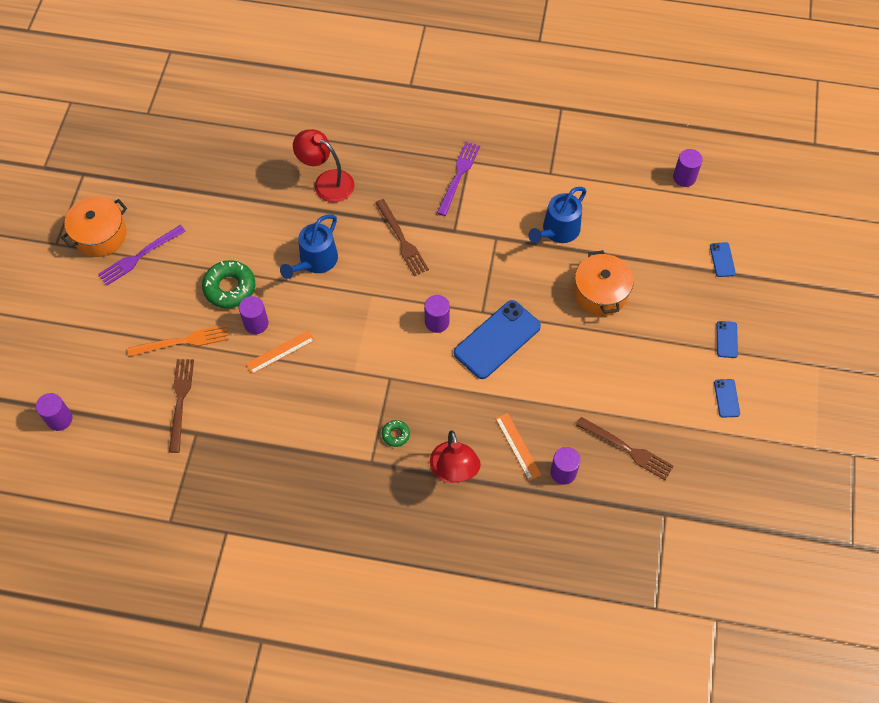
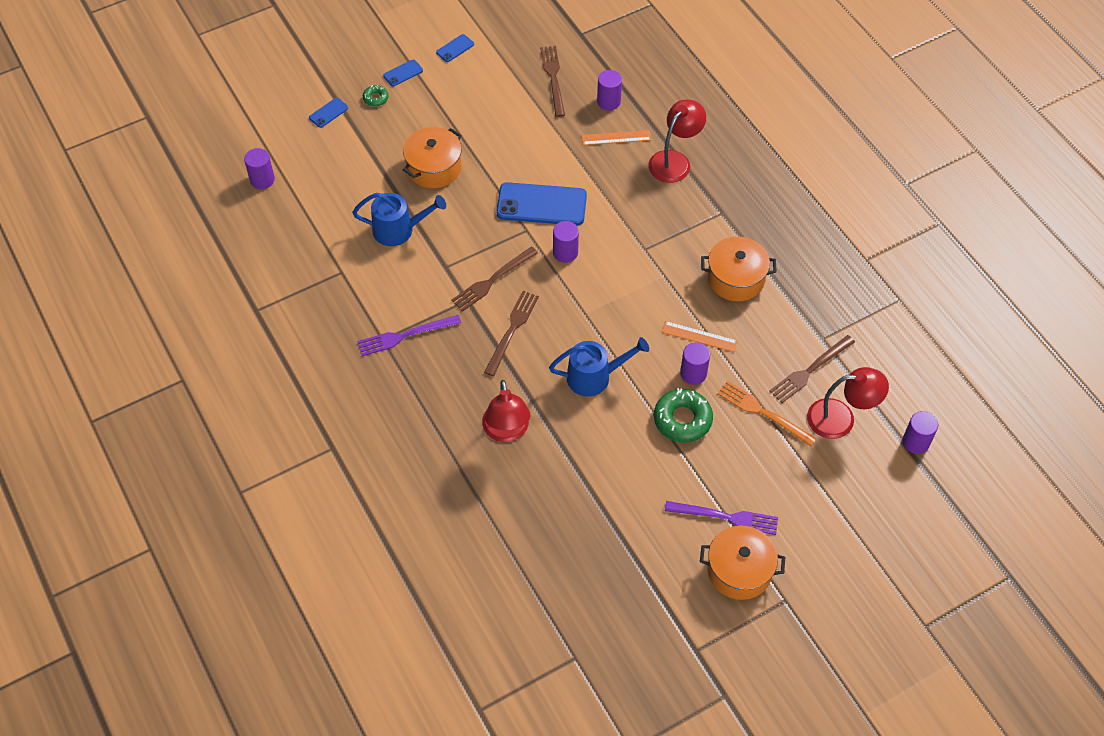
camera: 130 degrees left, 5 degrees down
(126, 387) = (841, 418): none -> red lamp
(302, 419) = (736, 278): none -> orange pot
(395, 434) = (684, 213): green donut -> green donut (375, 98)
(456, 258) = (492, 280): none -> brown fork
(518, 446) = (616, 138): orange ruler -> orange ruler turned 60 degrees clockwise

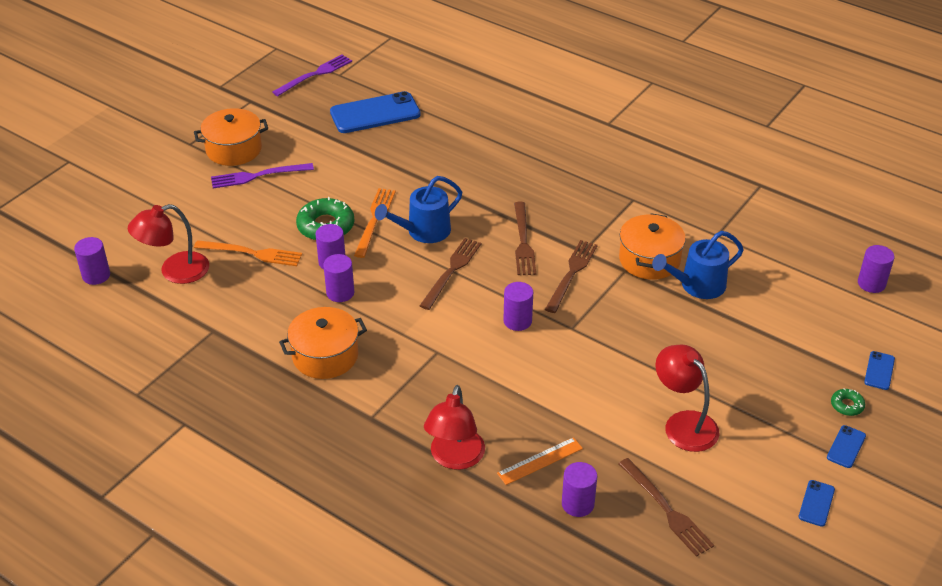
camera: 155 degrees right, 15 degrees down
(405, 335) = (615, 208): purple fork -> purple fork (315, 75)
(434, 168) = (715, 354): orange pot -> orange pot (649, 260)
(506, 431) = (476, 173): red lamp -> red lamp (683, 423)
(541, 205) = (574, 357): blue phone -> blue phone (375, 113)
(633, 409) = (375, 220): none -> orange fork
(699, 336) = (340, 293): orange ruler -> purple cylinder
(810, 370) = (217, 300): brown fork -> brown fork (451, 271)

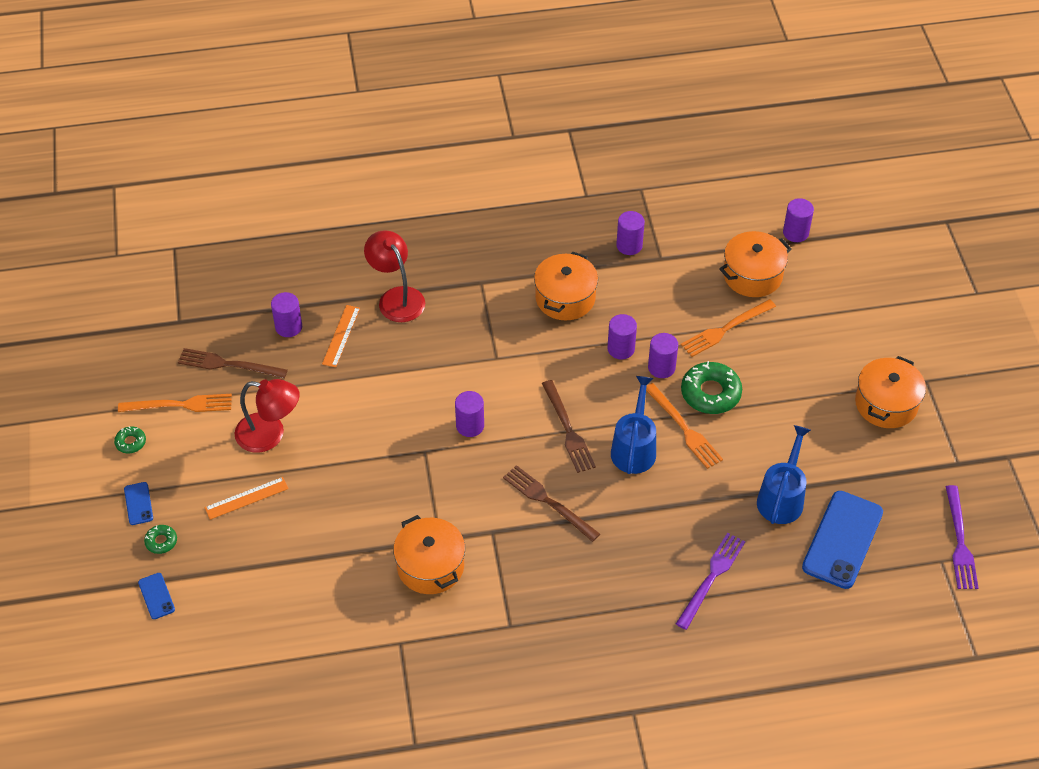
camera: 135 degrees right, 10 degrees up
(175, 271) = (752, 275): red lamp -> orange pot
(258, 176) = (828, 395): purple fork -> purple fork (711, 578)
(571, 274) = (476, 500): brown fork -> none
(697, 285) = (367, 570): blue watering can -> blue watering can (781, 498)
(744, 505) = (180, 405): none -> orange fork
(747, 390) = (246, 498): none -> orange ruler
(816, 503) = (130, 442): blue phone -> green donut
(871, 283) = (223, 693): purple cylinder -> purple cylinder (629, 245)

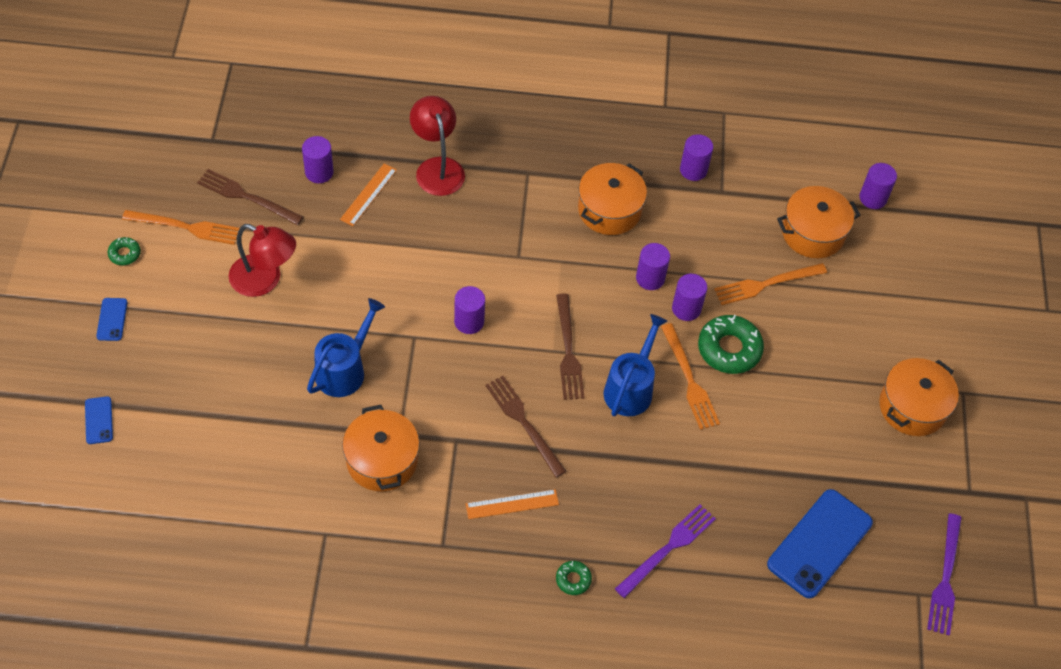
camera: 10 degrees right, 5 degrees up
(161, 541) = (121, 364): green donut -> green donut (573, 579)
(246, 498) = (220, 341): orange ruler -> orange ruler (512, 504)
(781, 498) = (769, 481): blue watering can -> blue watering can (344, 370)

